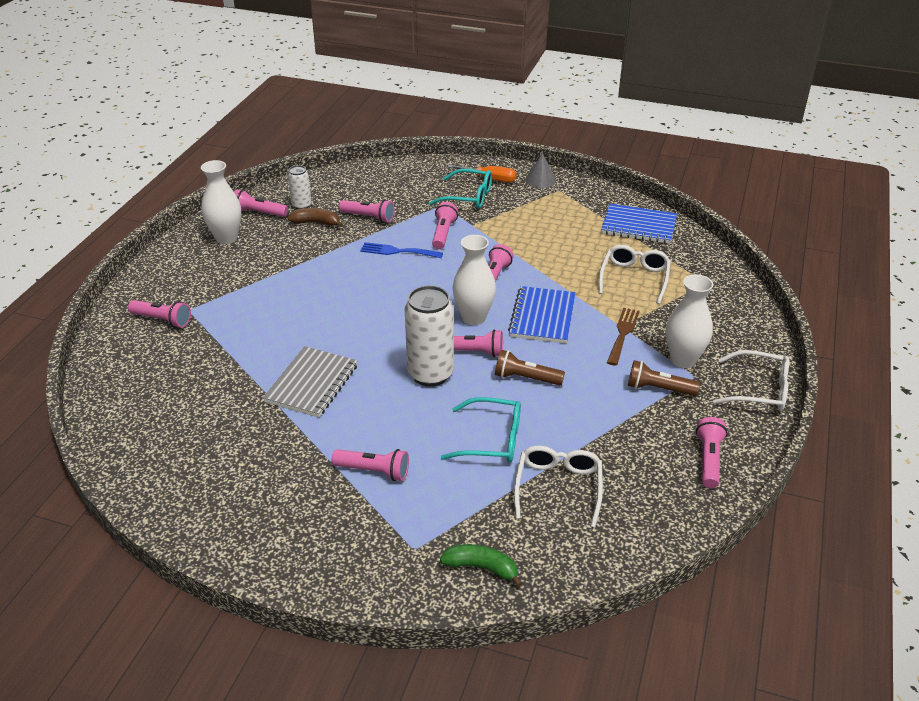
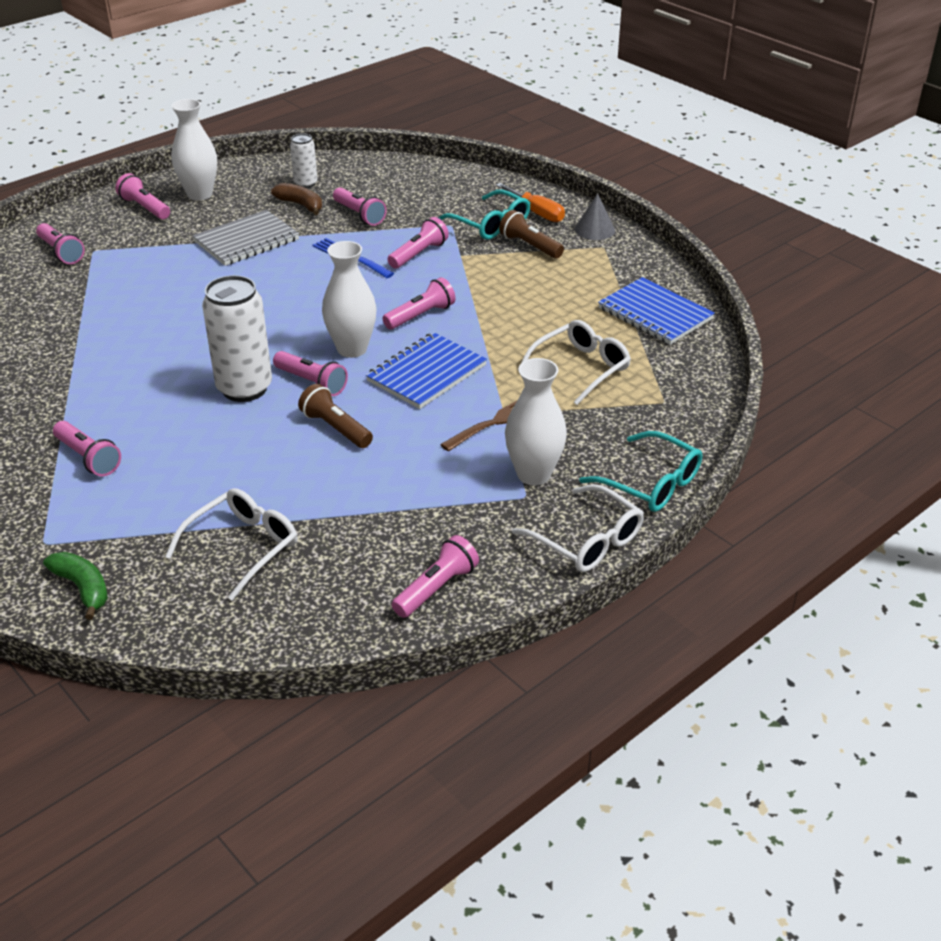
camera: 30 degrees right, 0 degrees up
(259, 213) = (256, 179): pink flashlight -> pink flashlight (145, 208)
(312, 384) = (124, 356): grey notebook -> grey notebook (246, 241)
(492, 439) = (231, 474): turquoise glasses -> turquoise glasses (650, 483)
(658, 389) = (468, 493): brown flashlight -> brown flashlight (530, 246)

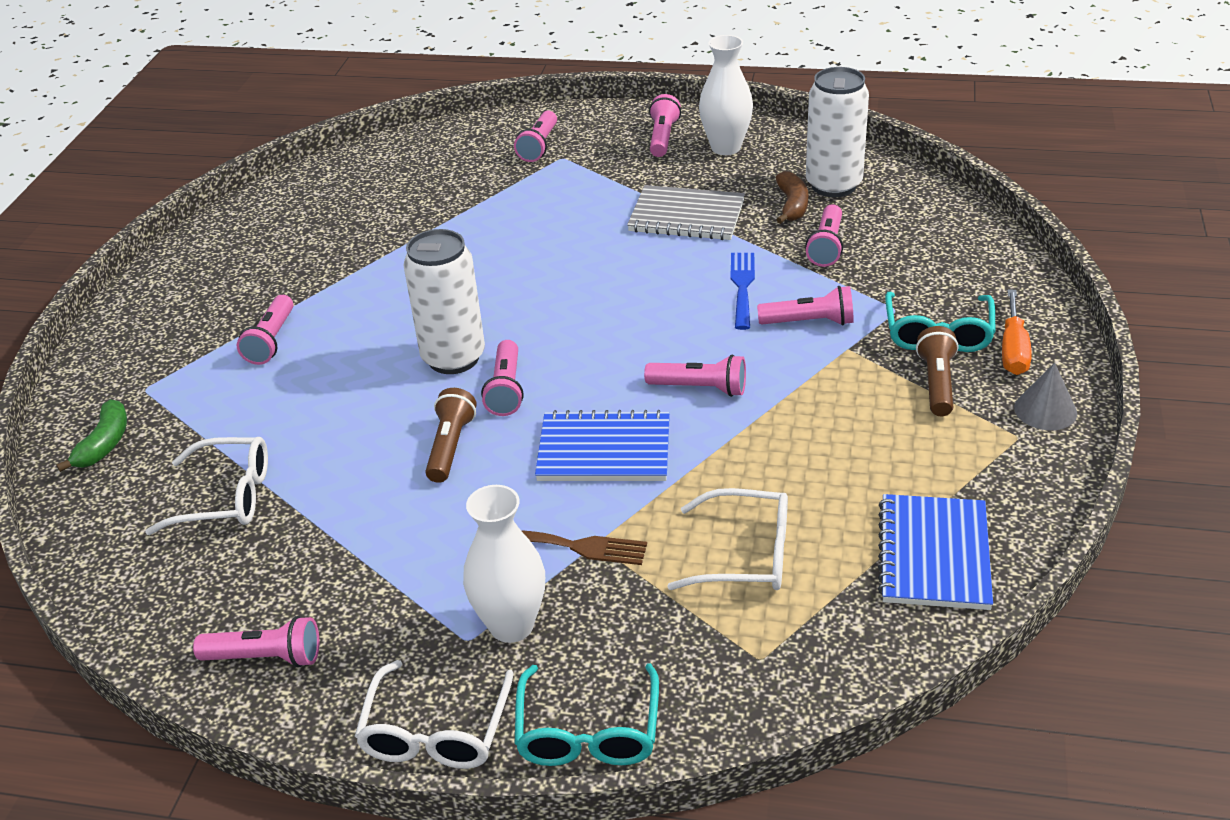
camera: 55 degrees right, 0 degrees up
(305, 184) = (833, 185): white can -> white can, size x1.86
(352, 349) = (588, 380): white vase -> none

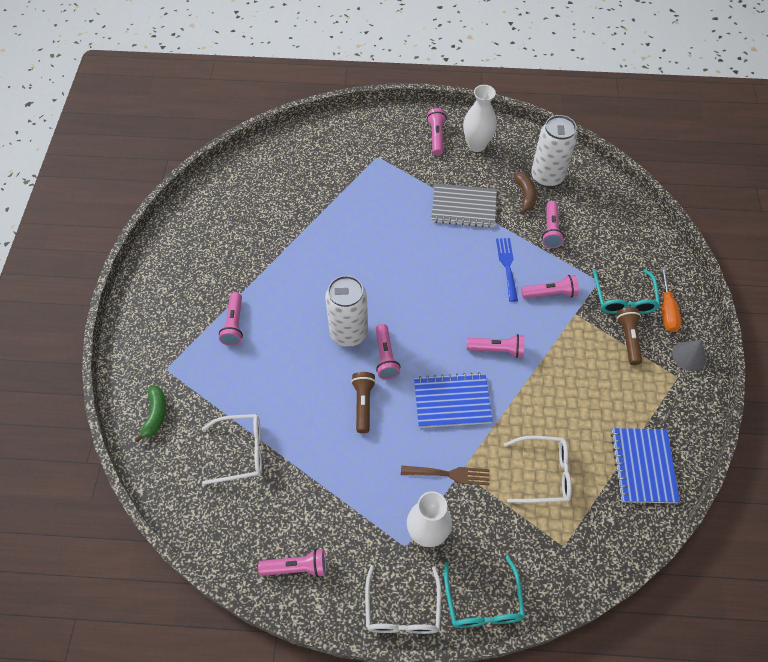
camera: 10 degrees left, 20 degrees up
(539, 146) = (360, 146): pink flashlight -> none

